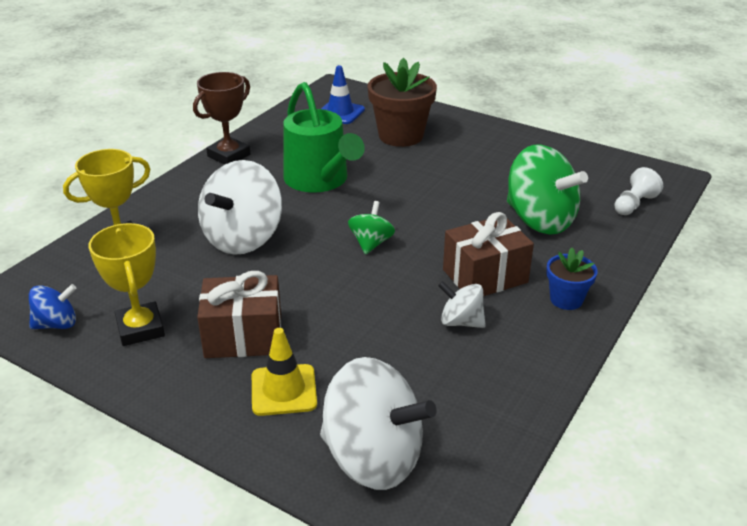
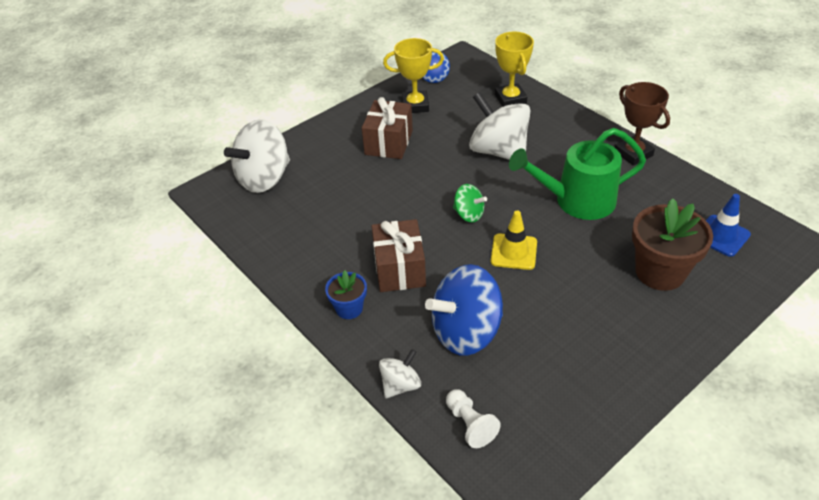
camera: 110 degrees right, 10 degrees up
(283, 390) = (333, 153): yellow traffic cone -> yellow traffic cone (514, 252)
(461, 322) = (353, 241): white spinning top -> white spinning top (400, 385)
(539, 220) = (466, 332): green spinning top -> blue spinning top

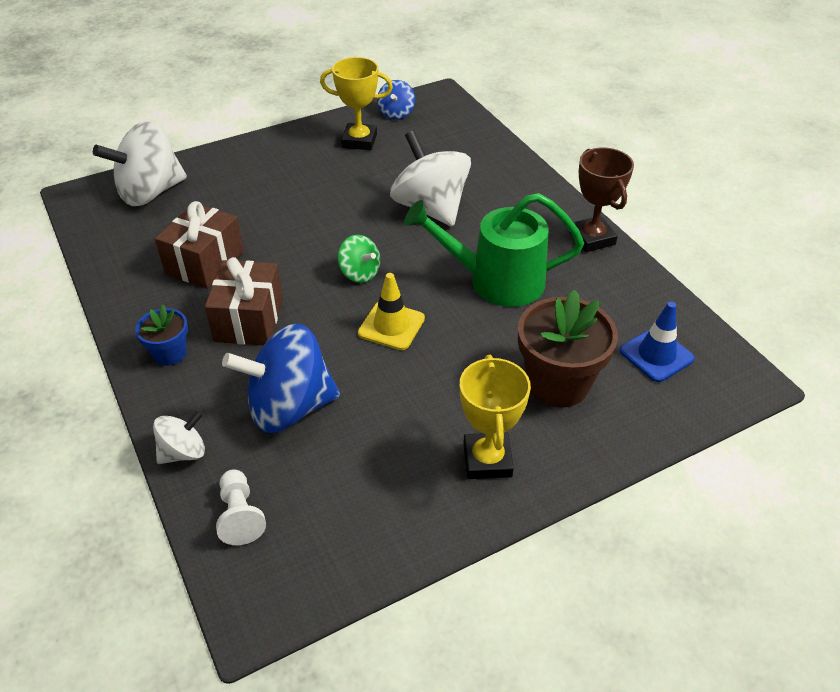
camera: 10 degrees right, 0 degrees up
(389, 142) = (308, 177): brown gift -> brown gift (205, 262)
(510, 99) = (473, 151): yellow trophy -> yellow trophy (487, 460)

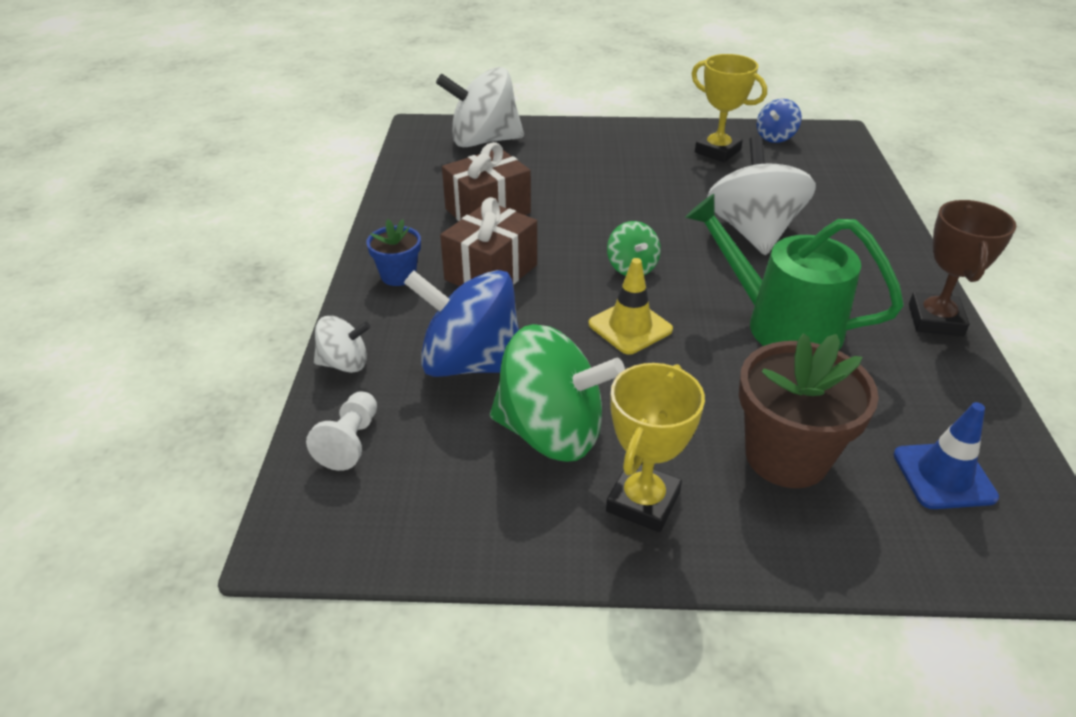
camera: 30 degrees right, 5 degrees down
(390, 437) = (551, 432): none -> green spinning top

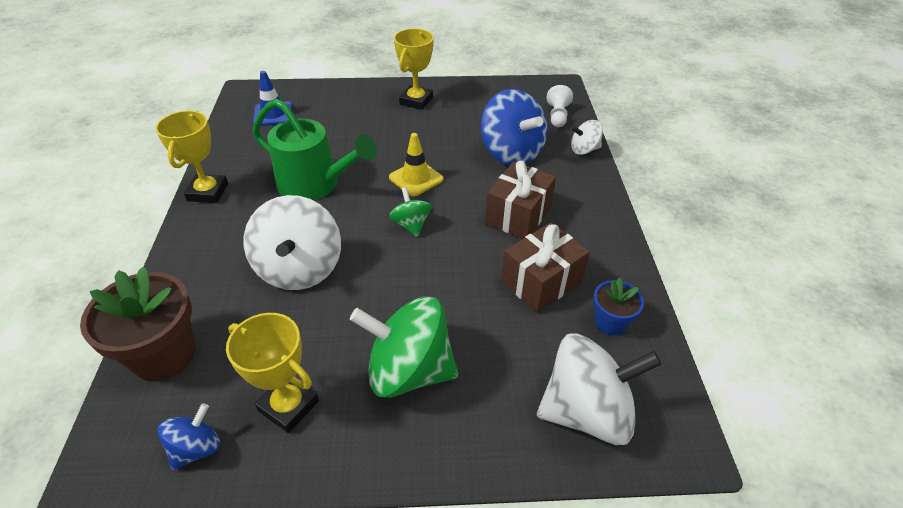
camera: 175 degrees right, 5 degrees up
(398, 275) = (585, 209): blue flower pot -> blue flower pot (610, 322)
(471, 363) = (511, 153): blue spinning top -> blue spinning top turned 45 degrees clockwise
(551, 432) = (460, 123): green spinning top -> green spinning top (409, 370)
(786, 456) = (344, 118): brown flower pot -> brown flower pot (163, 355)
(935, 320) = (208, 192): brown trophy -> yellow trophy

